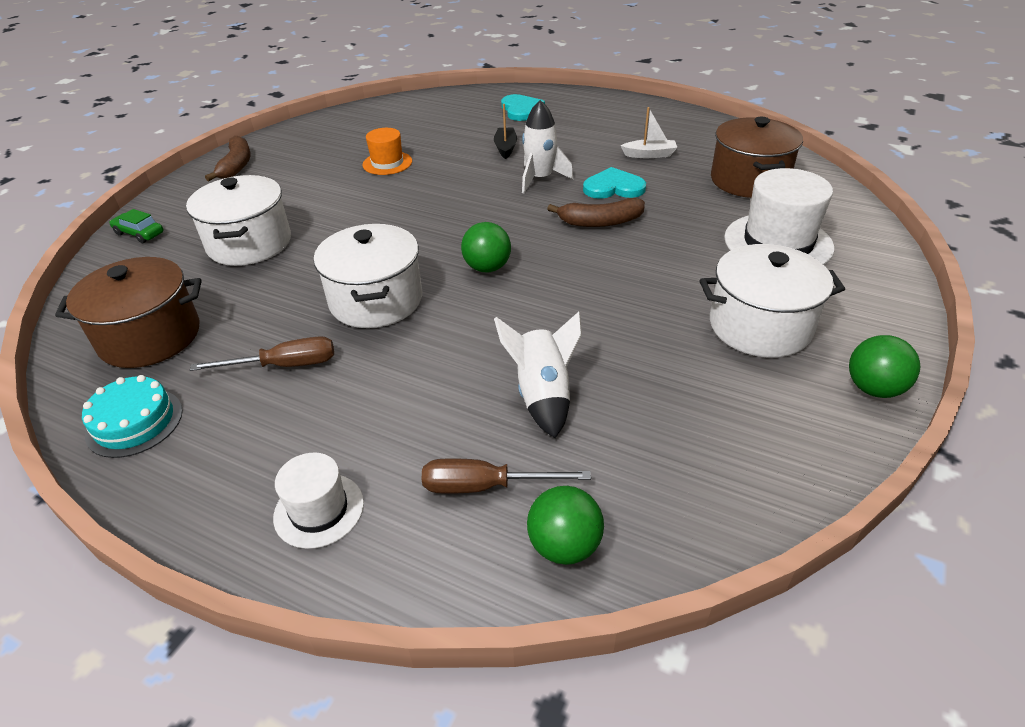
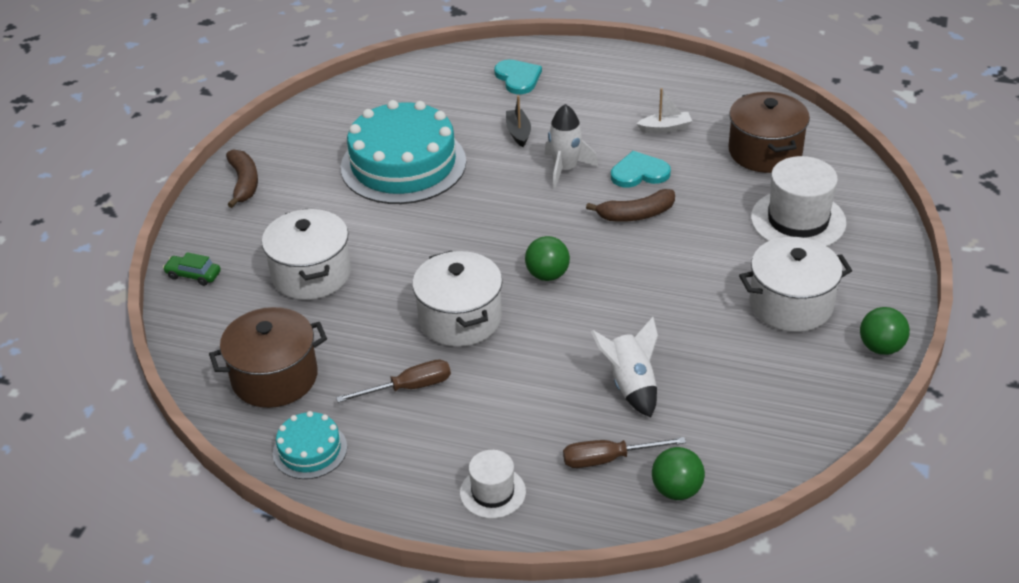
camera: 10 degrees left, 0 degrees up
(387, 163) = (403, 164): orange hat -> turquoise cake

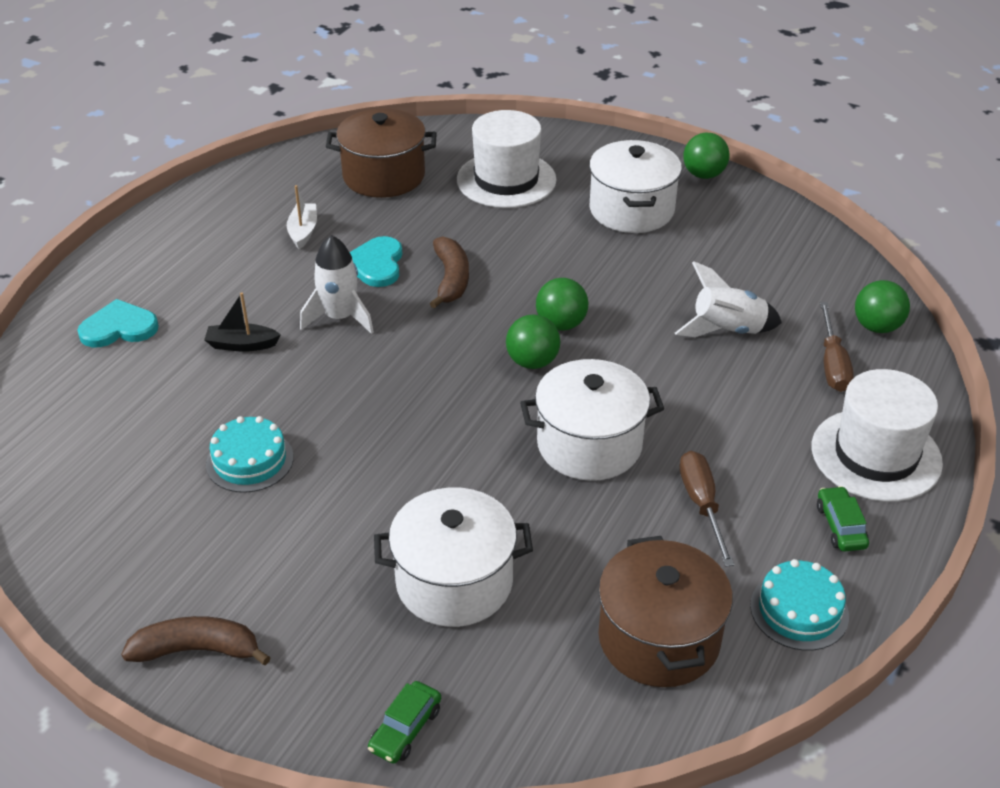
camera: 80 degrees left, 0 degrees up
(402, 471) = (840, 526): none -> green car
(403, 164) = (250, 460): turquoise cake -> turquoise cake, size x0.47
(492, 492) = (876, 455): white hat -> white hat, size x1.73
(601, 283) = (561, 324): none -> green ball

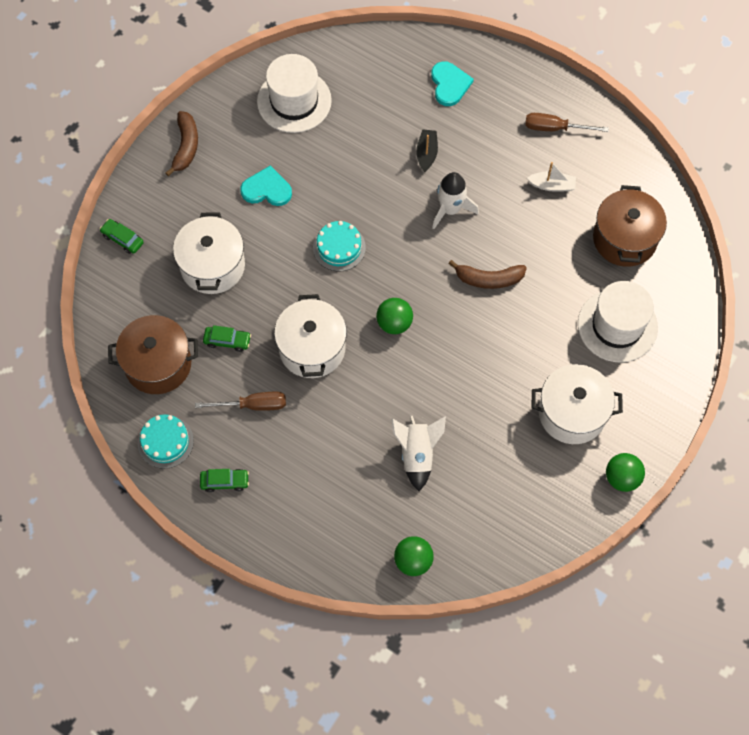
camera: 95 degrees right, 25 degrees up
(250, 460) = (320, 163): turquoise cake -> turquoise cake (339, 247)
(376, 264) = (509, 232): turquoise heart -> turquoise heart (267, 189)
(561, 324) = (433, 345): green ball -> none
(595, 547) = (227, 341): none -> green car
(832, 363) = (375, 518): brown screwdriver -> brown screwdriver (555, 128)
(876, 455) = (282, 521): white hat -> white hat (294, 101)

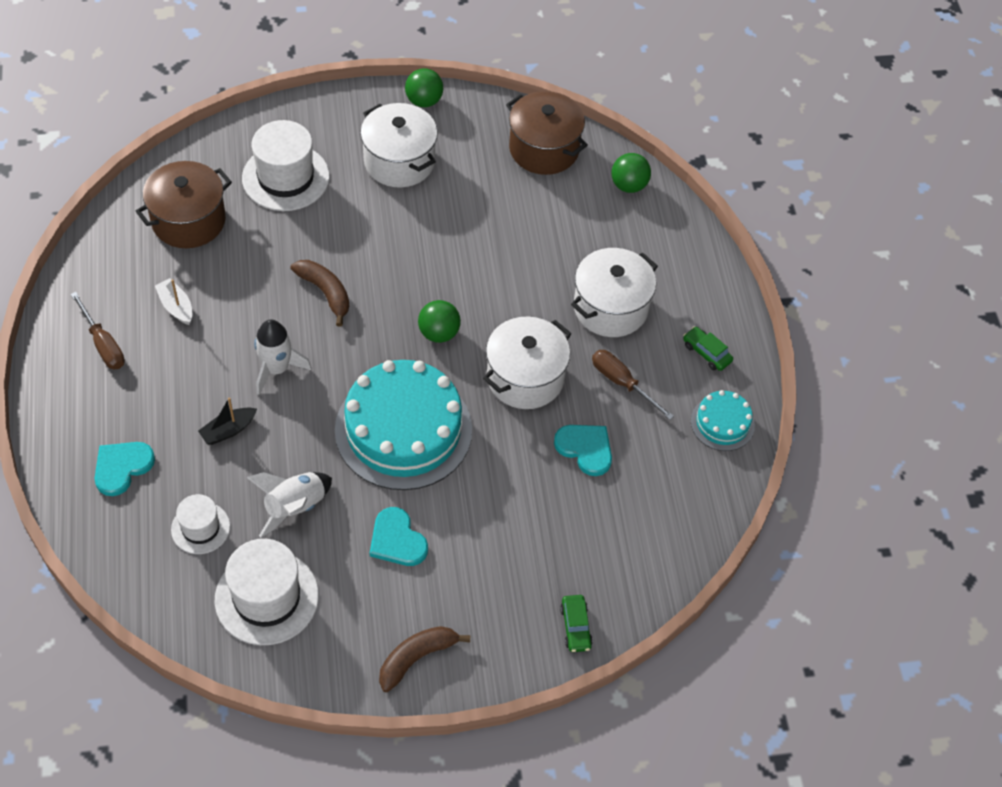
camera: 135 degrees left, 10 degrees down
(158, 364) = (664, 487): brown pot -> brown pot (544, 149)
(212, 266) = (525, 521): white pot -> white pot (610, 307)
(227, 341) = (585, 449): green car -> turquoise heart
(339, 247) = (403, 430): turquoise cake -> turquoise cake, size x2.11
(370, 97) = (200, 528): none -> white hat
(417, 454) = (541, 238): white rocket -> white rocket (295, 507)

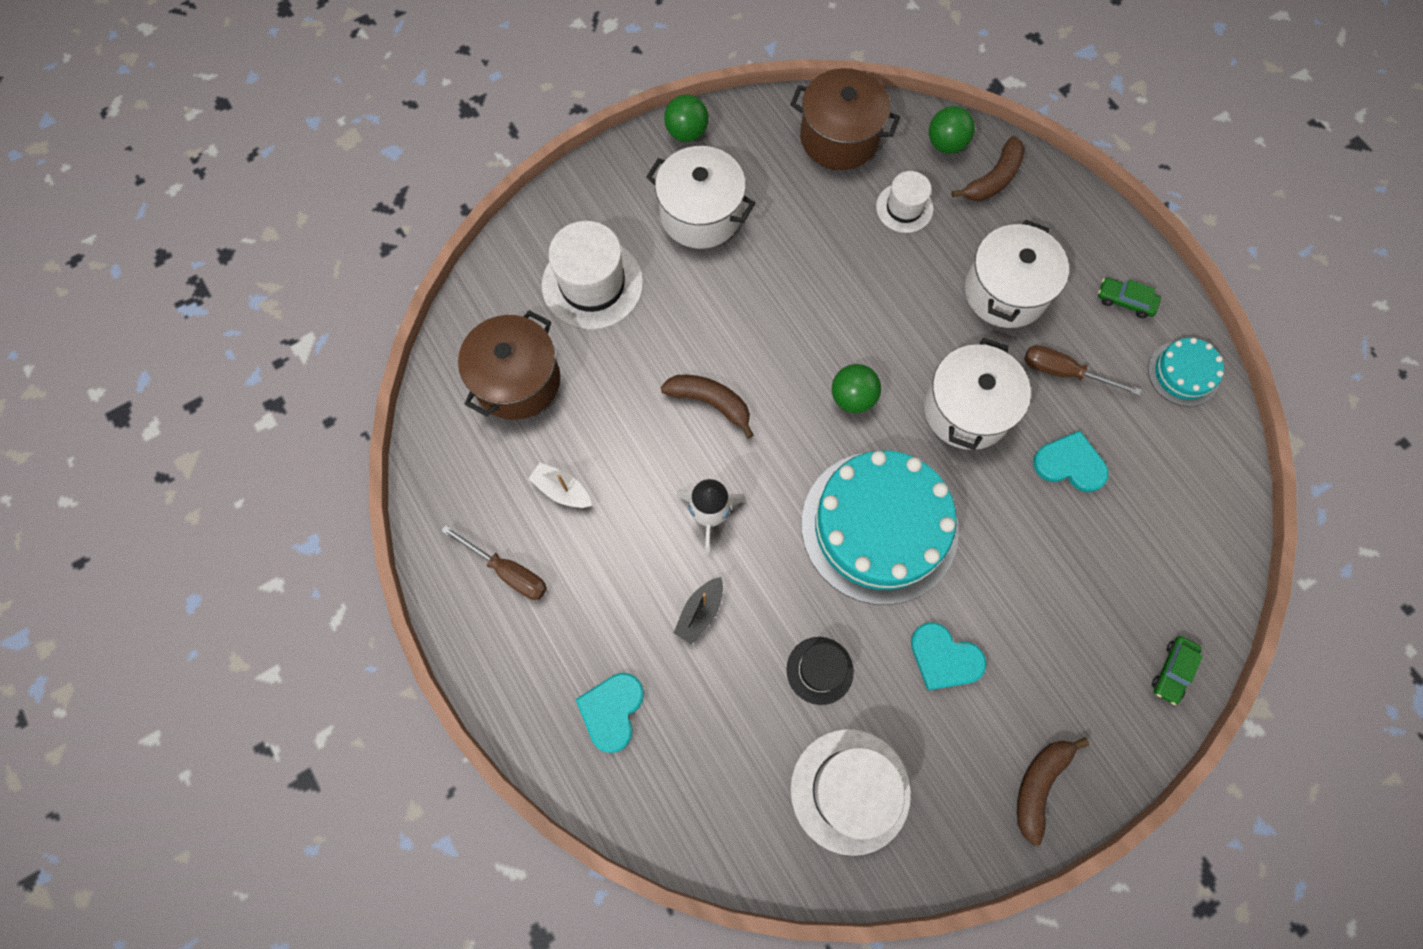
camera: 20 degrees left, 15 degrees up
(200, 528) = (736, 742): white hat -> white hat (904, 208)
(295, 507) = (819, 670): white rocket -> black hat
(575, 627) = (1172, 671): green car -> green car turned 60 degrees clockwise
(652, 225) = (993, 179): none -> brown banana

